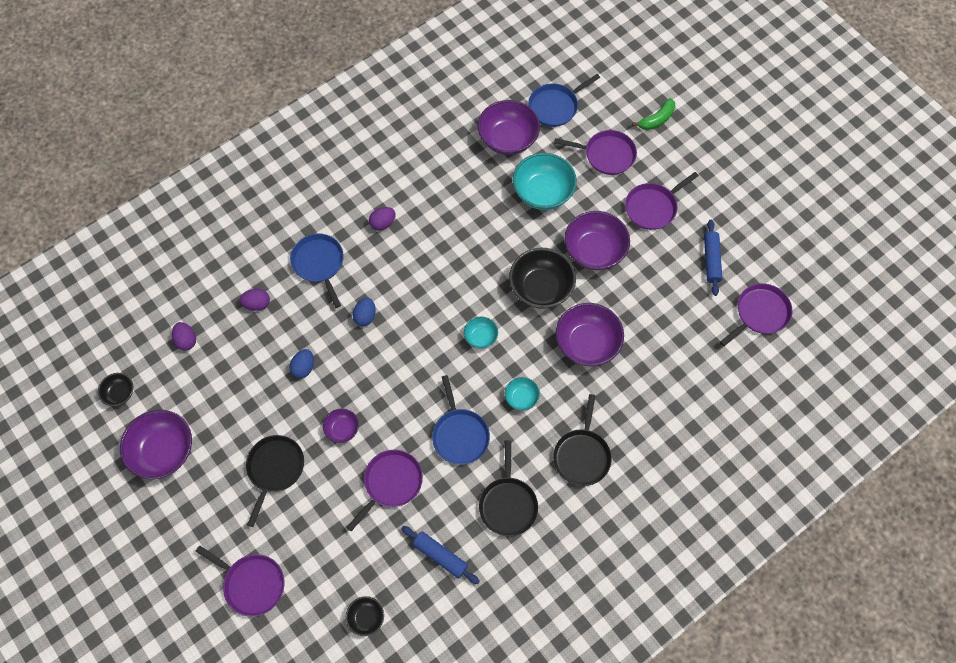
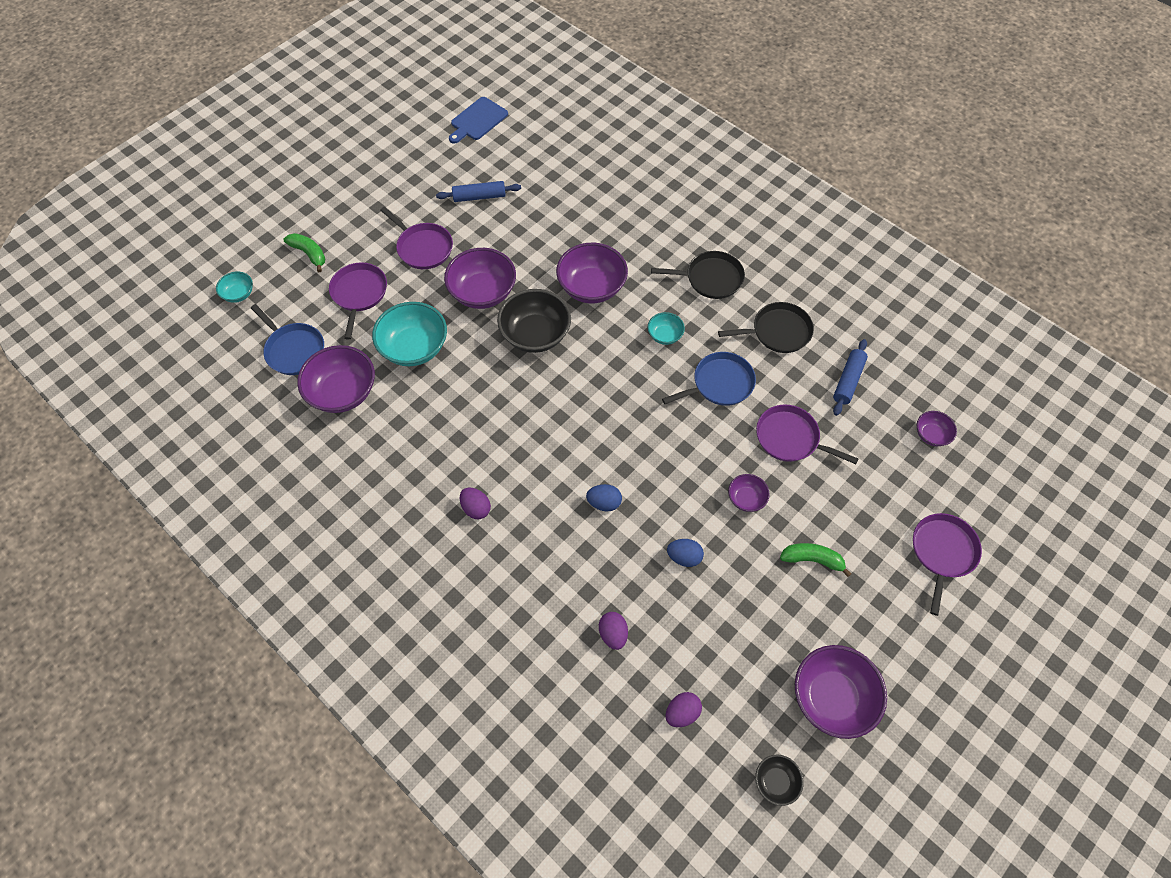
camera: 100 degrees left, 5 degrees down
(275, 469) = (812, 559): black pan -> green banana
(319, 263) = (543, 571): blue pan -> none
(366, 617) = (931, 435): black bowl -> purple bowl
(480, 337) = (605, 381): turquoise bowl -> turquoise bowl (239, 294)
(760, 313) = (531, 158): purple pan -> none
(817, 270) = (478, 120): none -> blue cutting board

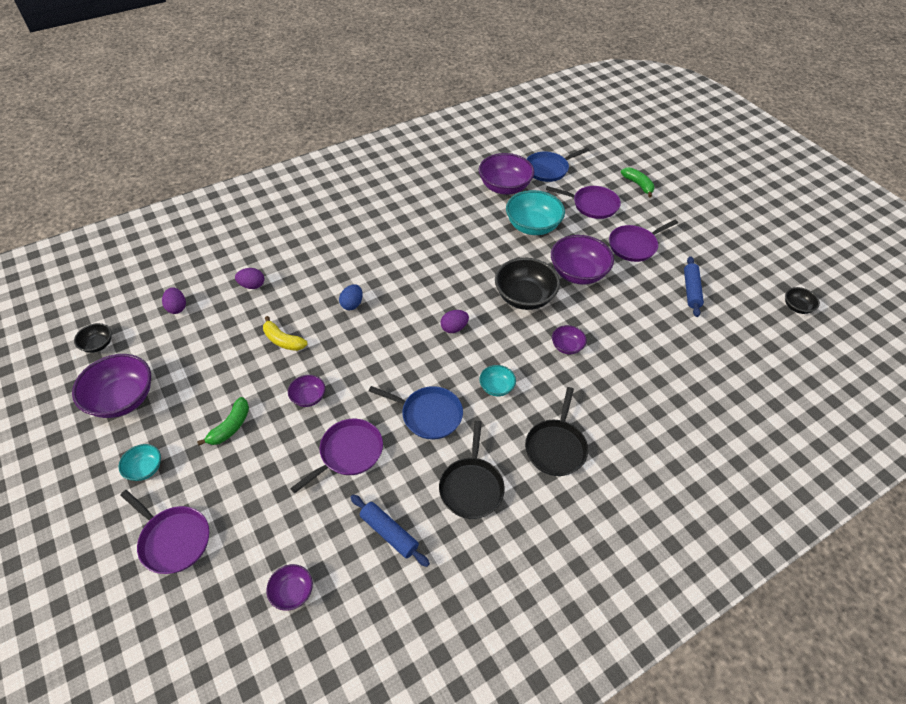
camera: 105 degrees right, 10 degrees down
(239, 294) = (605, 150): turquoise bowl -> turquoise bowl (145, 468)
(309, 254) = (638, 185): green banana -> green banana turned 90 degrees counterclockwise
(476, 508) = (383, 236): purple egg -> purple egg (454, 328)
(478, 120) = (796, 307): blue cutting board -> black bowl
(591, 287) = (567, 346): purple bowl -> purple bowl, size x0.51
(684, 557) = (283, 340): blue egg -> yellow banana
(720, 383) = (428, 415): blue pan -> blue pan turned 60 degrees counterclockwise

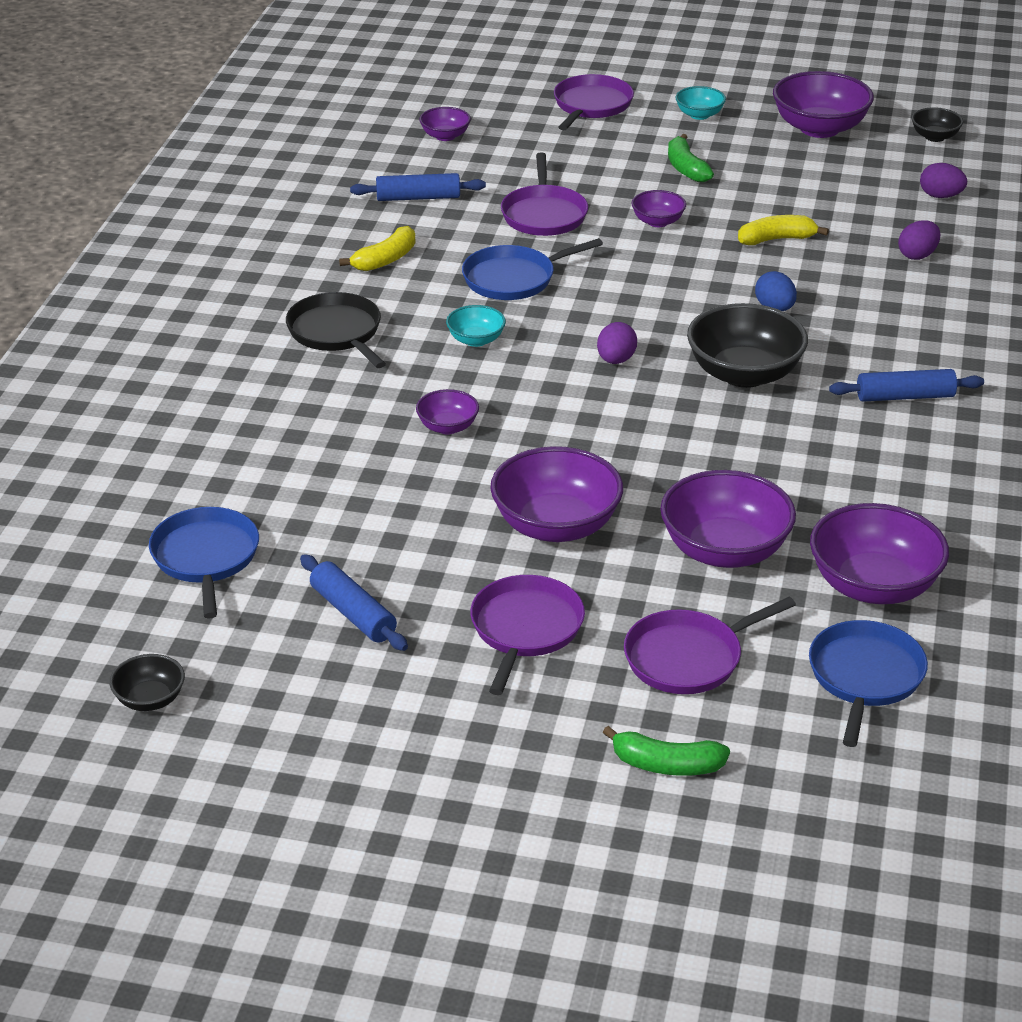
camera: 135 degrees right, 15 degrees down
(173, 539) = (591, 105): purple pan -> purple pan turned 120 degrees clockwise
(381, 233) = (905, 397): none -> blue rolling pin
(471, 487) = (385, 260): black pan -> yellow banana
(524, 297) = (584, 446): black bowl -> black bowl (744, 374)
(532, 226) = (724, 550): turquoise bowl -> purple bowl
(732, 353) = (205, 558): none -> blue pan

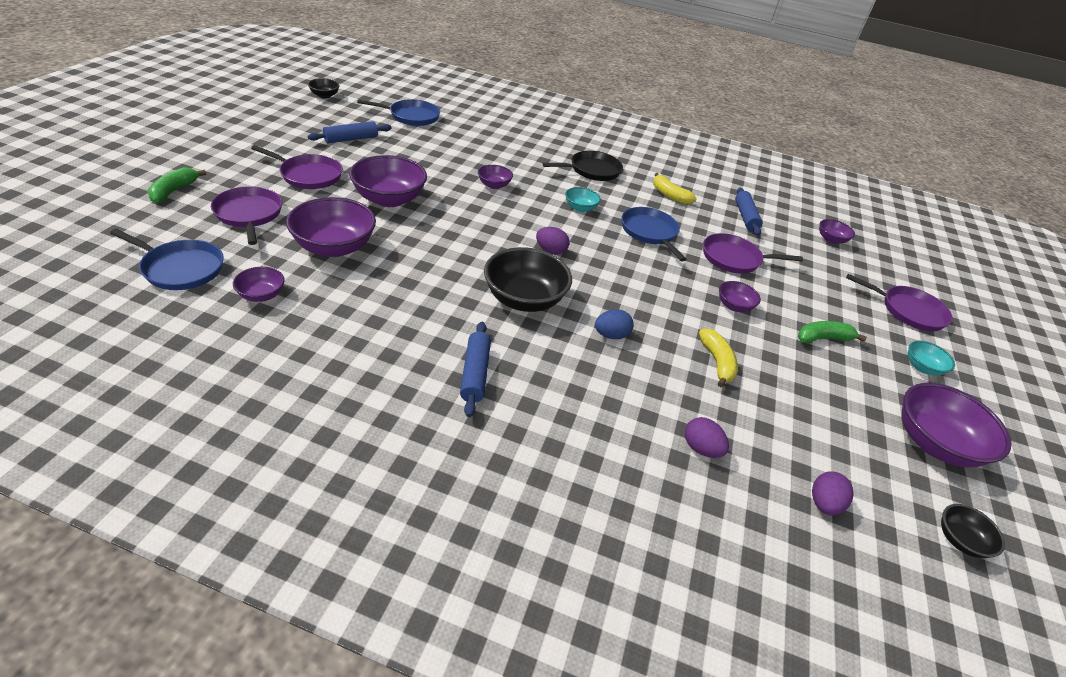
camera: 90 degrees right, 5 degrees up
(873, 586) = (261, 295): purple bowl -> purple bowl, size x0.51

